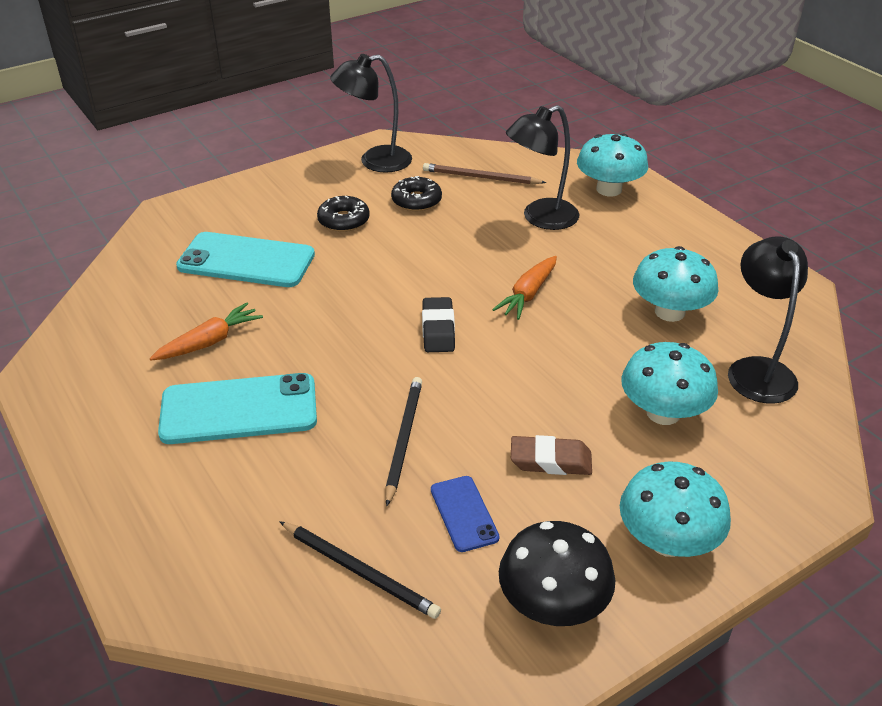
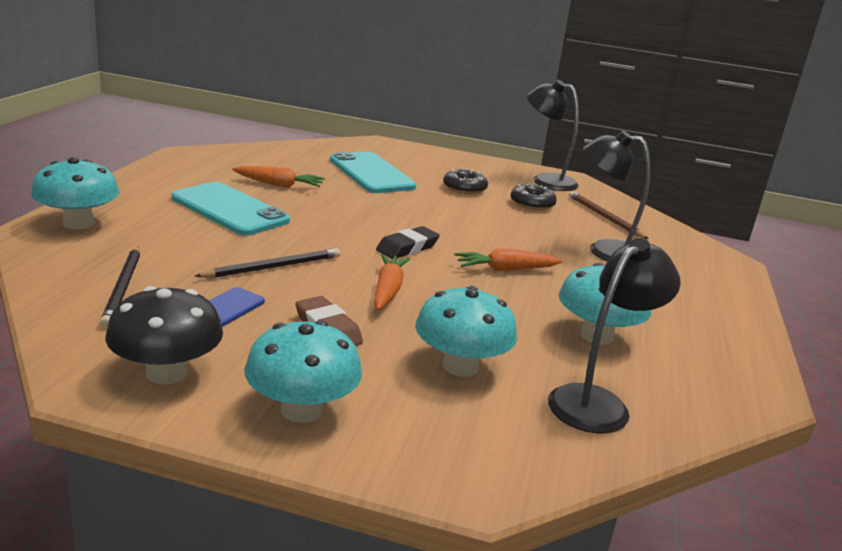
camera: 45 degrees right, 15 degrees down
(509, 386) = (388, 290): none -> orange carrot
(609, 189) = (699, 268): turquoise mushroom -> turquoise mushroom (78, 223)

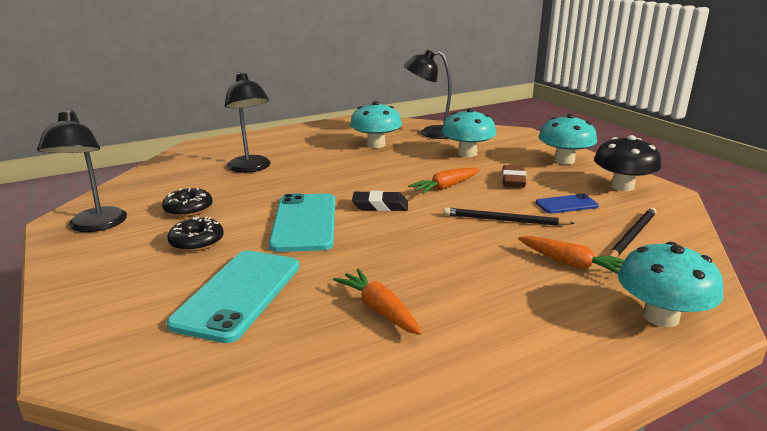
camera: 130 degrees left, 0 degrees up
(230, 209) = (480, 288): turquoise phone -> turquoise phone (304, 222)
(505, 269) = (346, 177): orange carrot -> orange carrot (572, 264)
(604, 217) = (173, 184): brown pencil -> none

